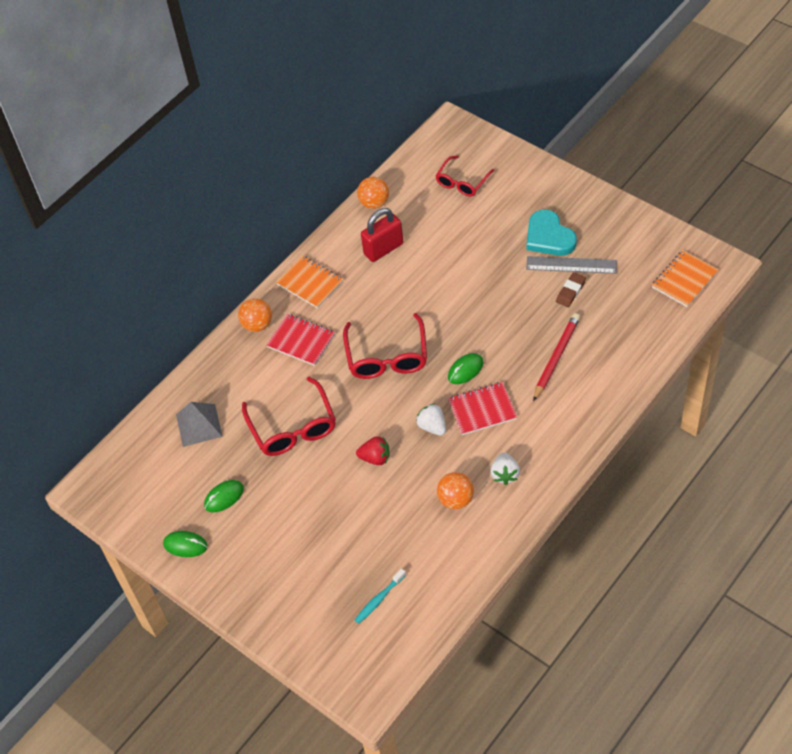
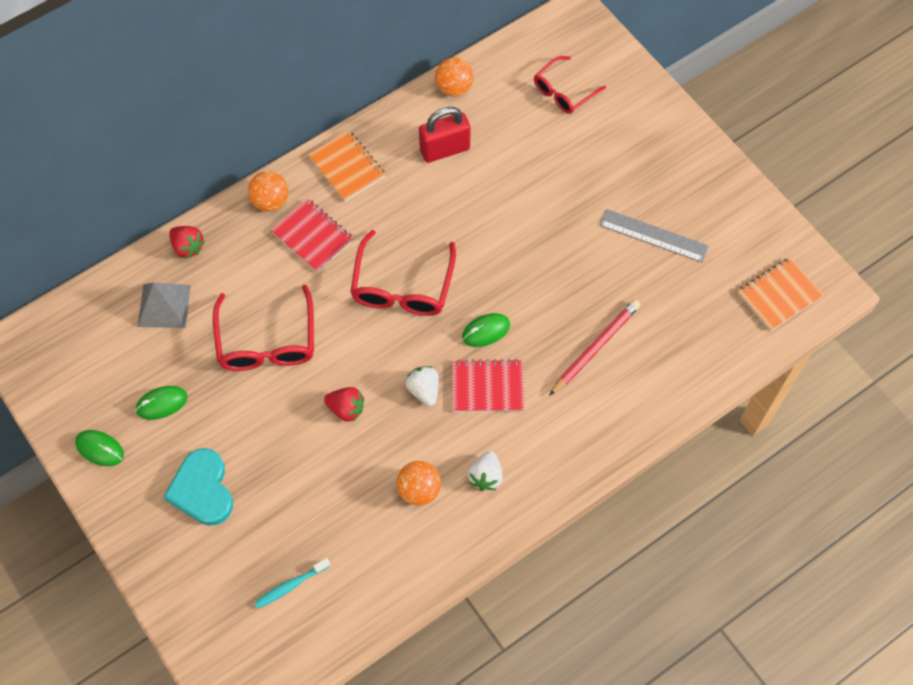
camera: 10 degrees right, 10 degrees up
(202, 377) = (188, 247): none -> red strawberry
(549, 237) = (640, 192): turquoise heart -> turquoise heart (202, 489)
(570, 291) = (641, 269): brown eraser -> none

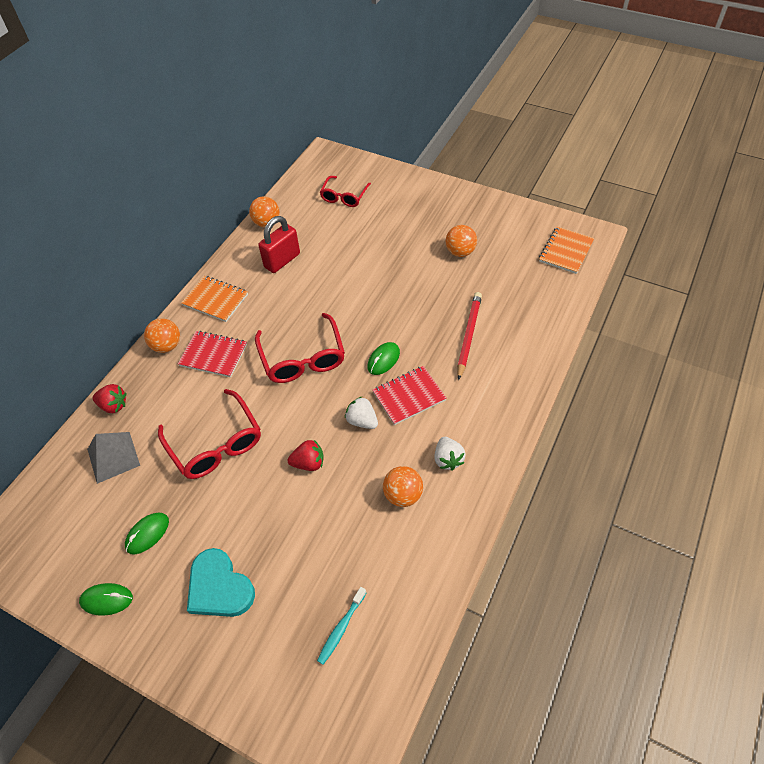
camera: 25 degrees left, 10 degrees down
(653, 235) = (460, 252): grey ruler -> orange ball

